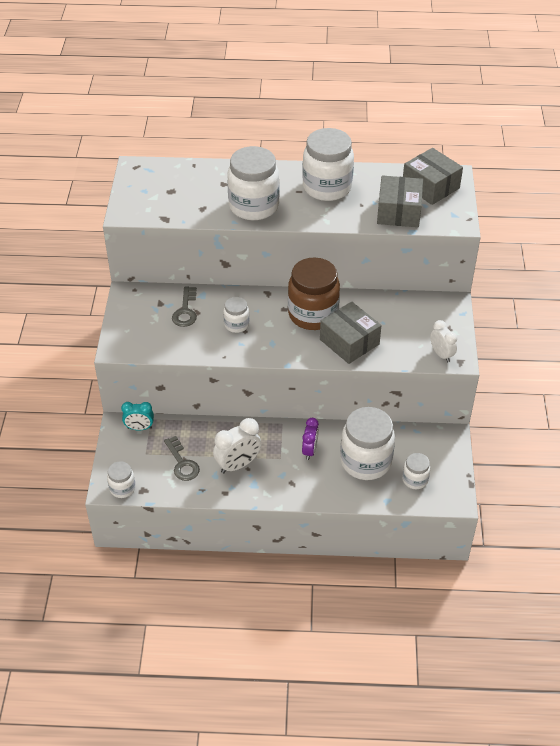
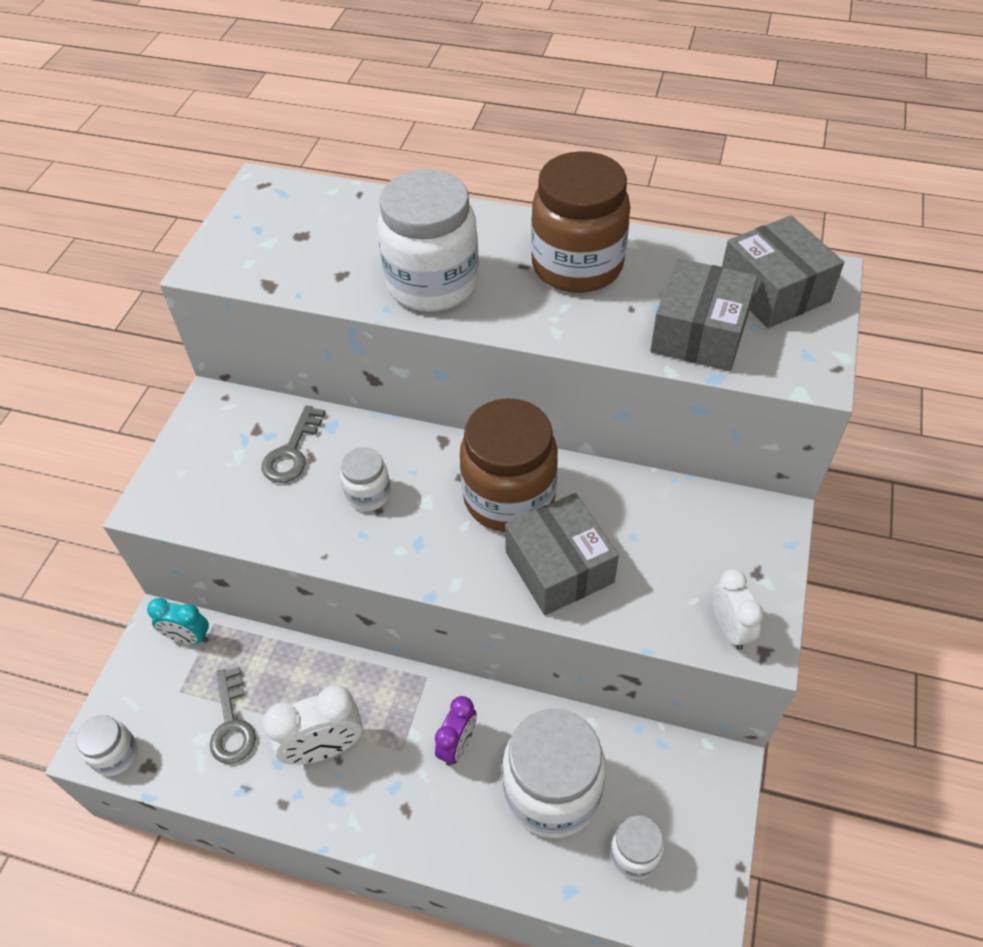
camera: 15 degrees right, 5 degrees up
(327, 187) = (577, 266): white jar -> brown jar

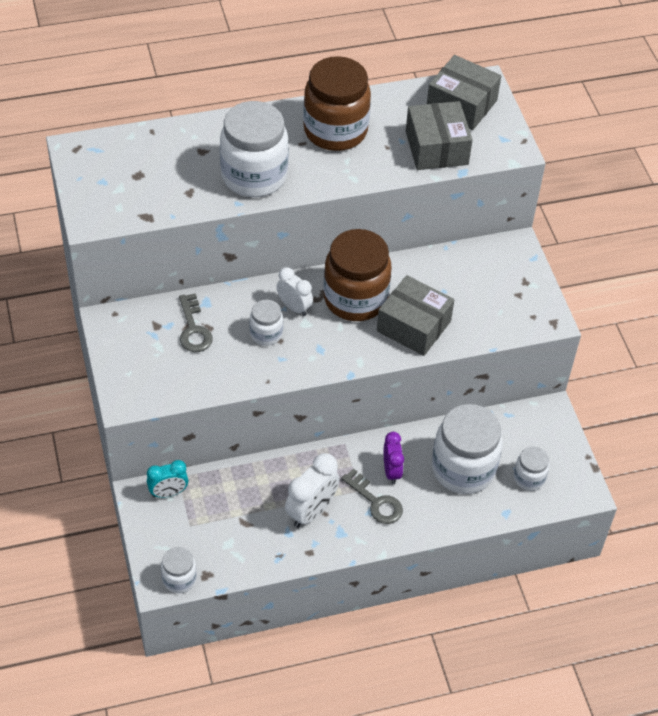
camera: 35 degrees left, 0 degrees up
(232, 723) = (241, 526): grey key -> grey key (376, 501)
(729, 628) = (528, 318): white clock -> white clock (294, 307)

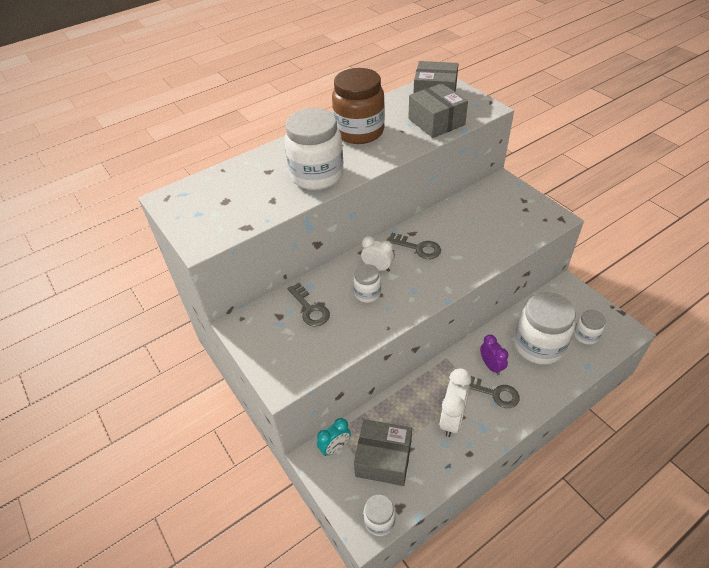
camera: 15 degrees left, 5 degrees down
(355, 299) = (418, 248): brown jar -> grey key
(413, 326) = (470, 252): grey box -> grey box (383, 459)

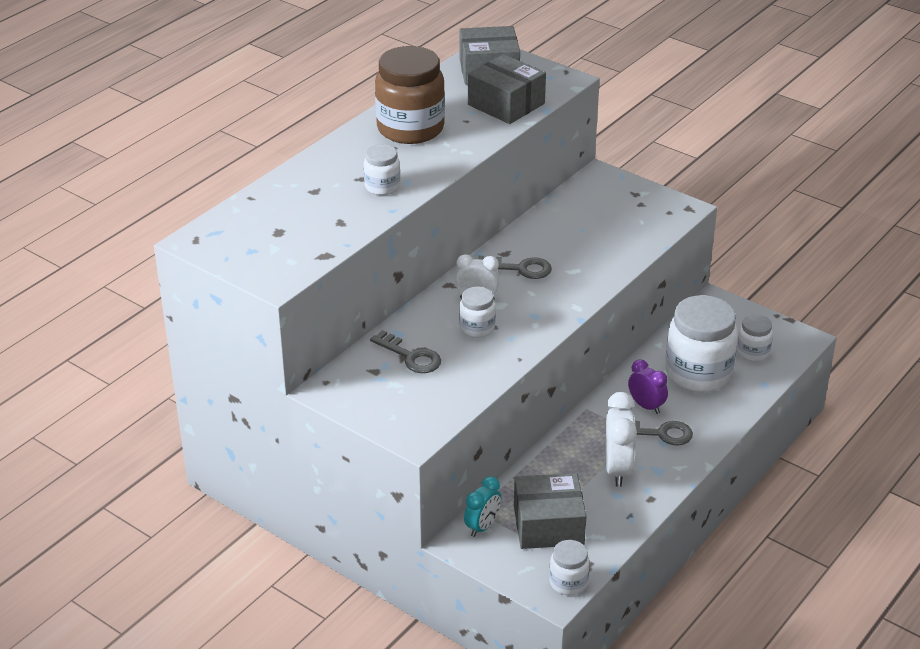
camera: 20 degrees left, 10 degrees down
(317, 175) = (382, 187): white jar -> white jar, size x0.50

